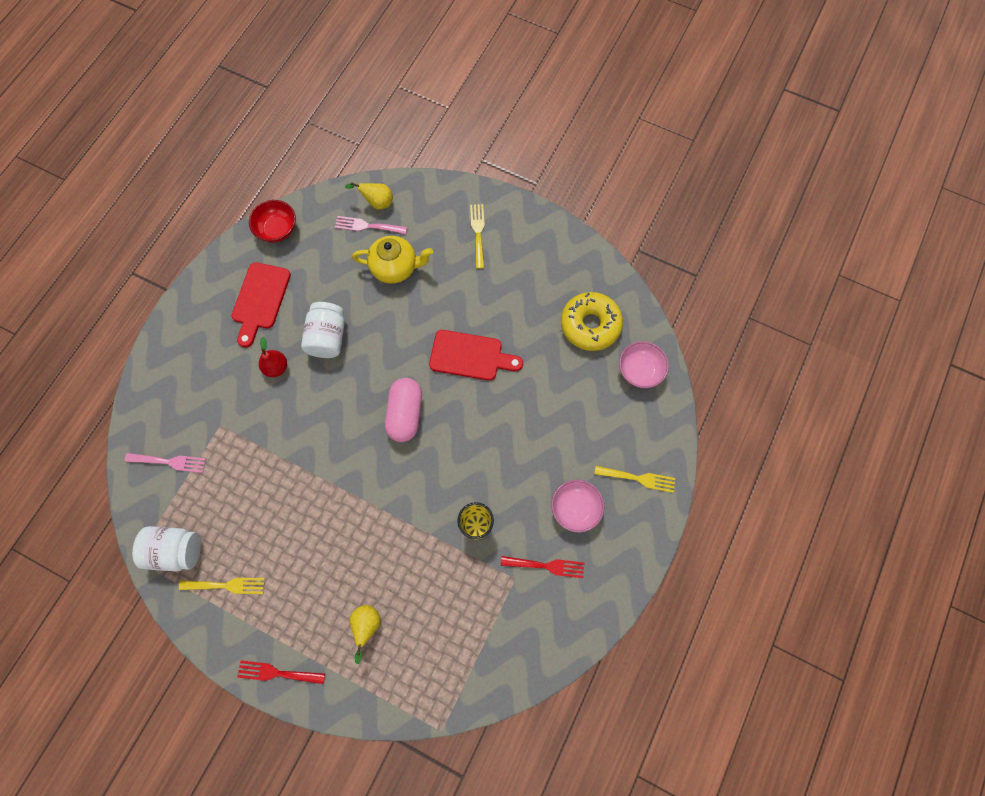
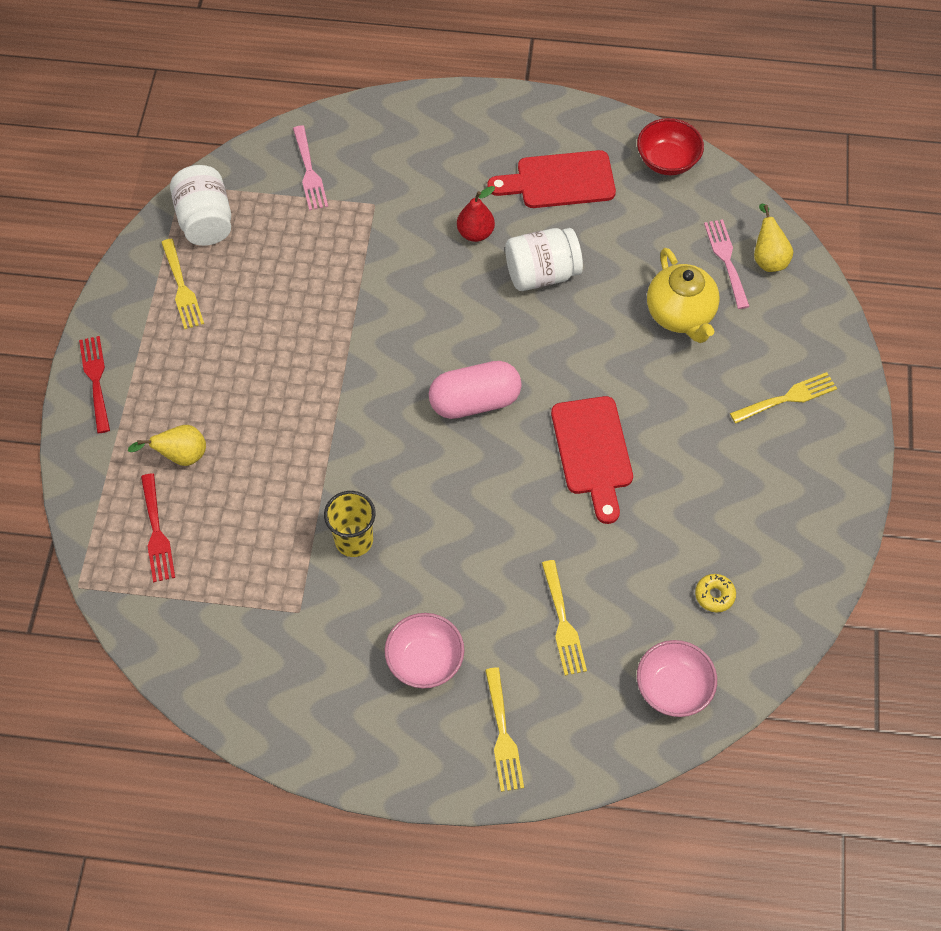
camera: 70 degrees right, 10 degrees down
(546, 566) = (330, 647): red fork -> red fork (157, 532)
(578, 417) = (563, 623): none -> yellow fork
(590, 325) = (714, 595): yellow donut -> yellow donut, size x0.41

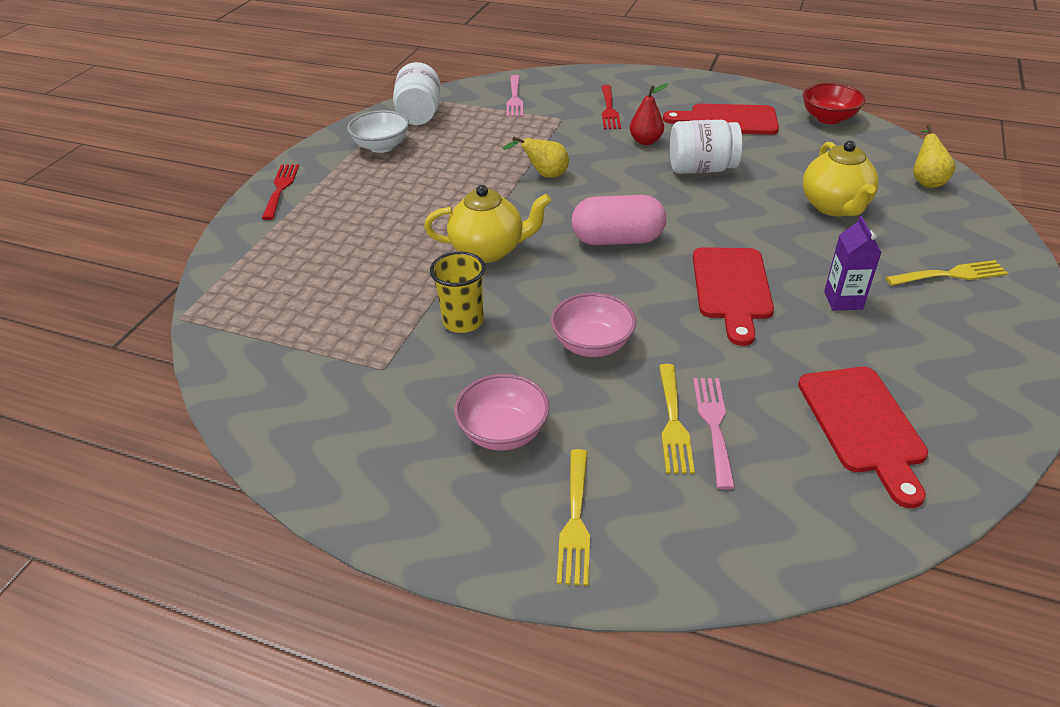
camera: 15 degrees right, 20 degrees down
(157, 532) = (275, 290): red fork -> red fork (609, 110)
(181, 456) = (326, 242): yellow pear -> yellow pear (544, 175)
(182, 288) = (381, 146): yellow fork -> white bowl
(351, 439) = (489, 250): none -> yellow teapot
(673, 688) = (804, 510): pink bowl -> pink bowl (592, 344)
(693, 450) = (843, 300): none -> purple carton
(714, 595) = (863, 425): yellow donut -> red cutting board
(726, 260) = (883, 178): pink fork -> pink fork (713, 425)

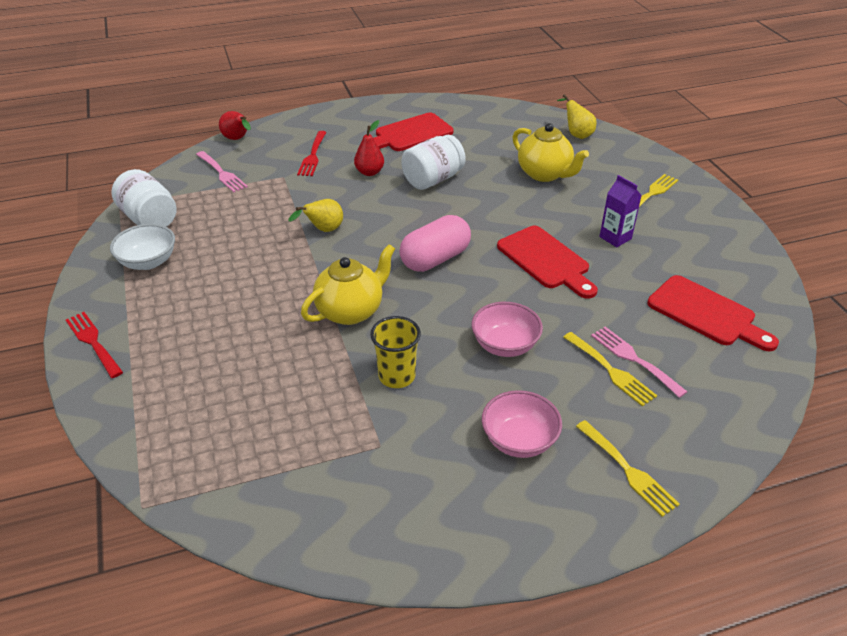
camera: 40 degrees left, 0 degrees up
(559, 75) = (237, 139): none -> red pear
(609, 110) = (313, 156): red fork -> red fork turned 45 degrees clockwise
(828, 118) = (474, 109): red bowl -> none

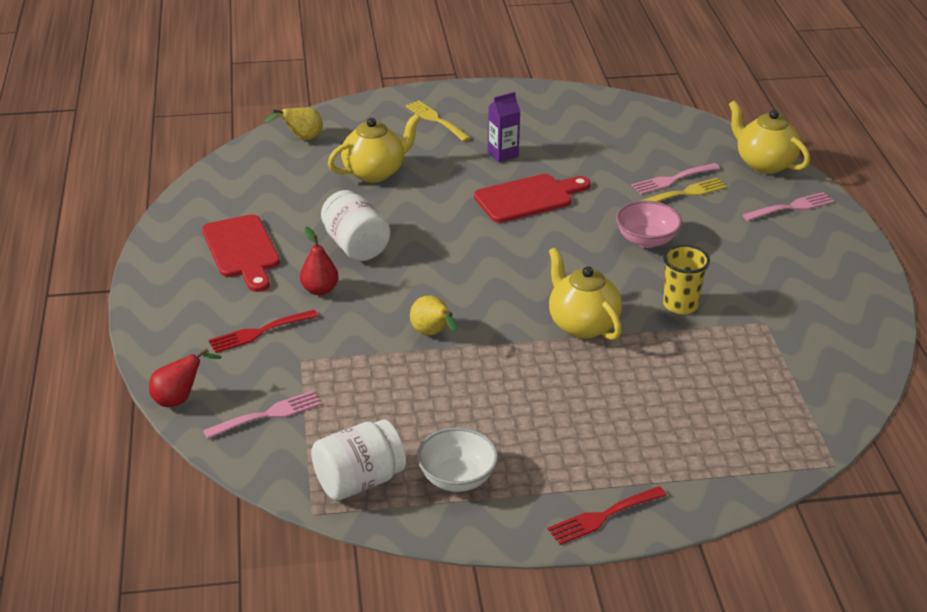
camera: 80 degrees left, 5 degrees down
(313, 156) = (259, 332): red fork -> red fork turned 135 degrees clockwise
(435, 259) = (508, 262): pink capsule -> none
(519, 440) = (760, 251): pink bowl -> none
(628, 470) = (791, 207): yellow fork -> pink fork
(706, 313) = (621, 134): red cutting board -> none
(718, 441) = (764, 163): none -> yellow teapot

